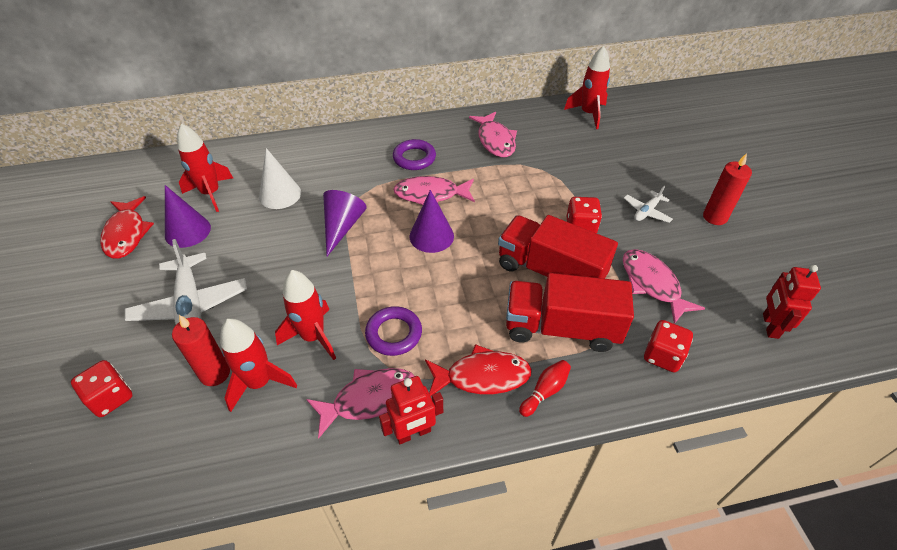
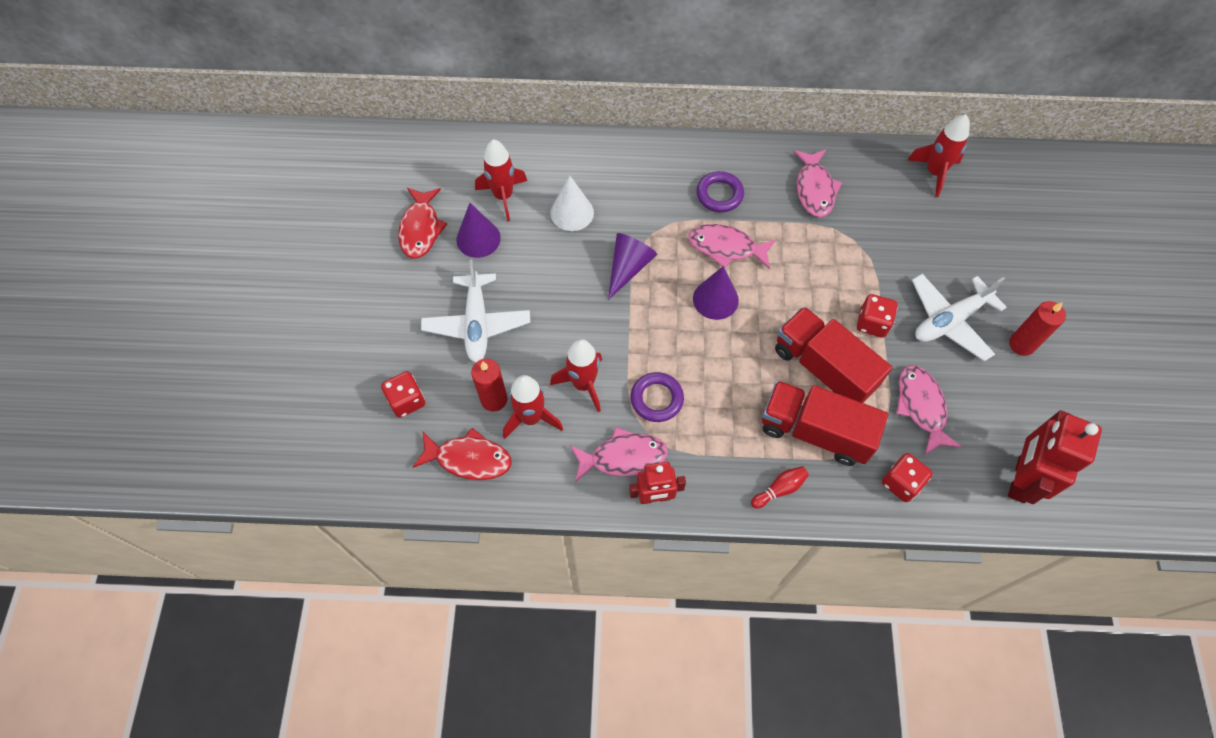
camera: 15 degrees right, 15 degrees up
(482, 376) = (727, 461): red fish -> red fish (469, 459)
(646, 211) = (950, 321): white plane -> white plane, size x1.92
(770, 326) = (1020, 479): red robot -> red robot, size x1.60

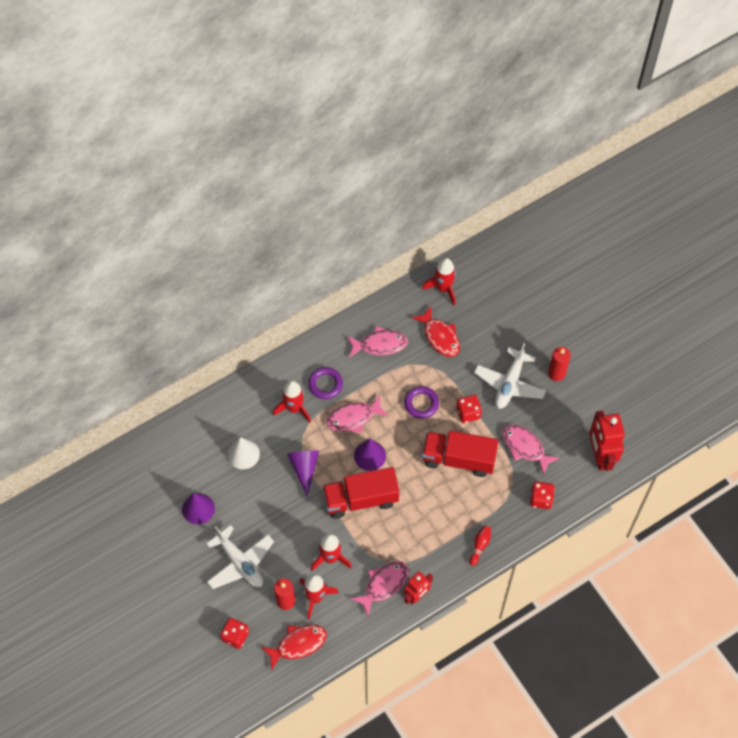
camera: 35 degrees left, 0 degrees up
(421, 229) = (156, 525): red fish -> red fish (440, 336)
(503, 196) = (192, 470): red rocket -> red rocket (294, 408)
(656, 399) = (378, 539): purple ring -> purple ring (421, 403)
(814, 189) = (380, 344): pink fish -> pink fish turned 60 degrees counterclockwise
(815, 431) = (477, 500): red truck -> red truck (361, 499)

